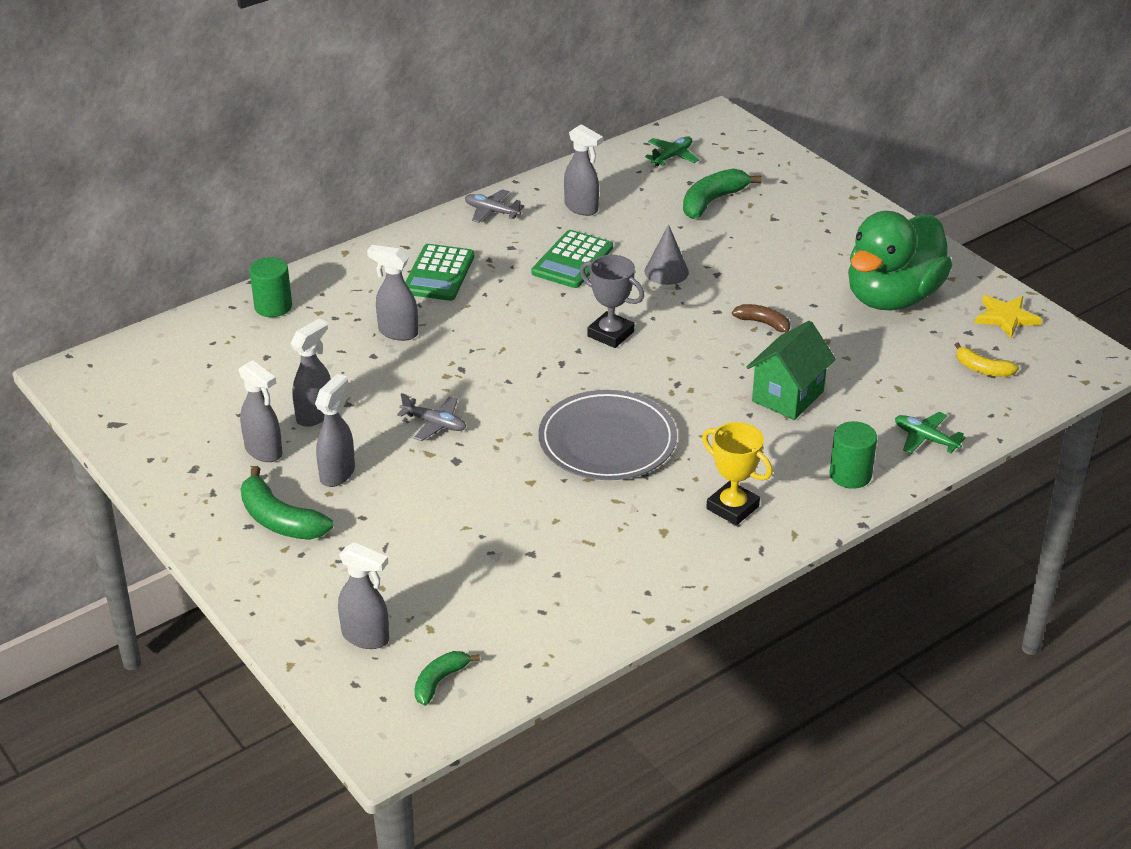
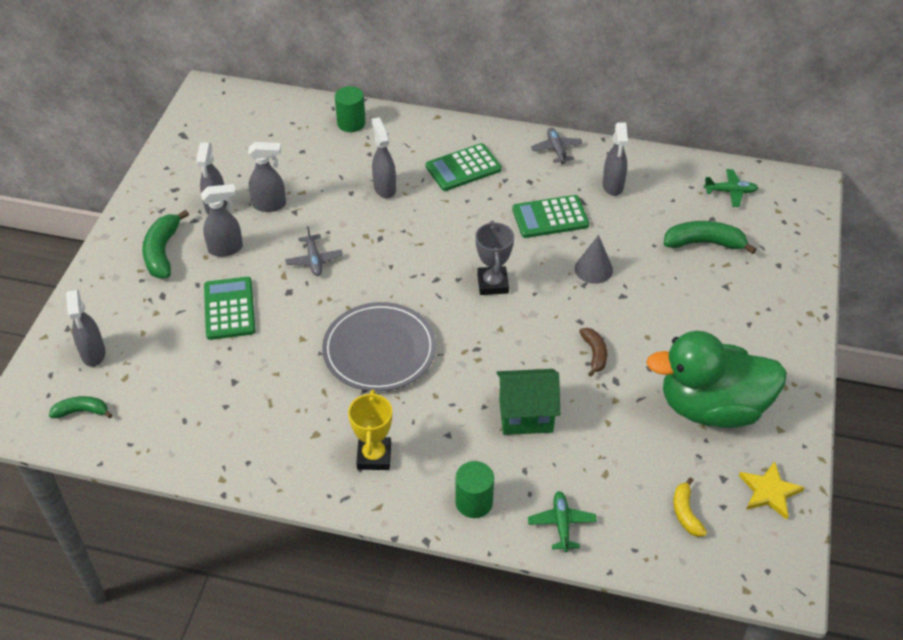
camera: 50 degrees right, 10 degrees up
(427, 511) = (229, 309): none -> green calculator

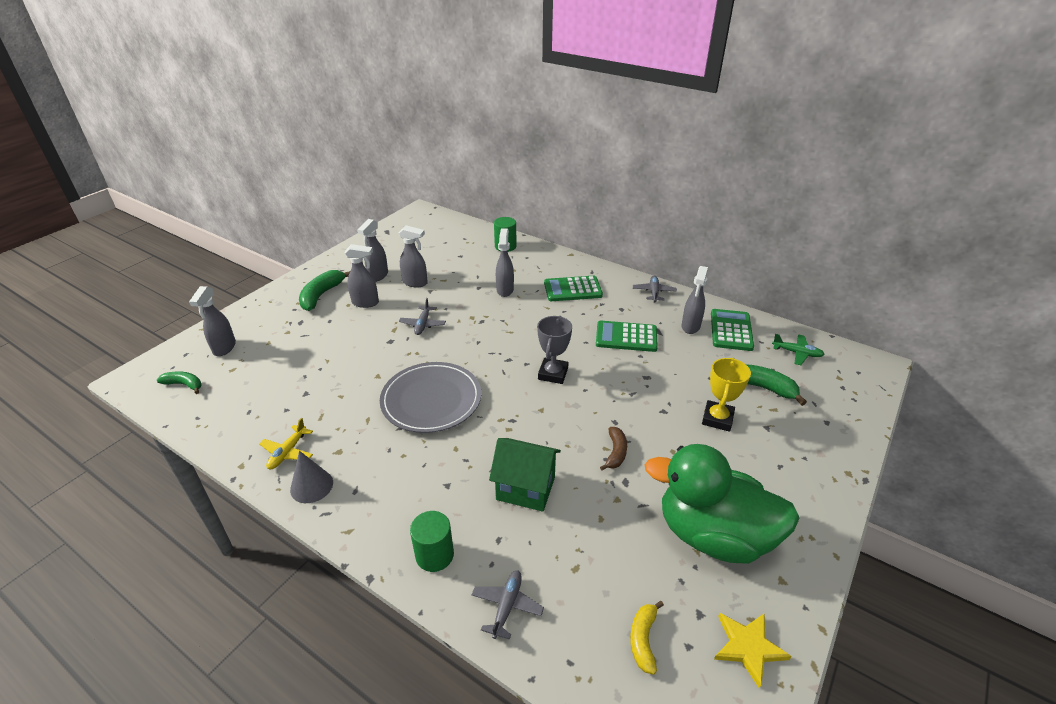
camera: 20 degrees right, 10 degrees down
(229, 309) = (339, 342): green calculator -> green calculator (731, 330)
(262, 451) = (288, 452): none -> yellow plane
(374, 456) = (373, 484): yellow trophy -> yellow trophy (717, 419)
(561, 524) = (507, 606): green plane -> grey plane
(593, 269) = (646, 383): grey cone -> grey cone (311, 486)

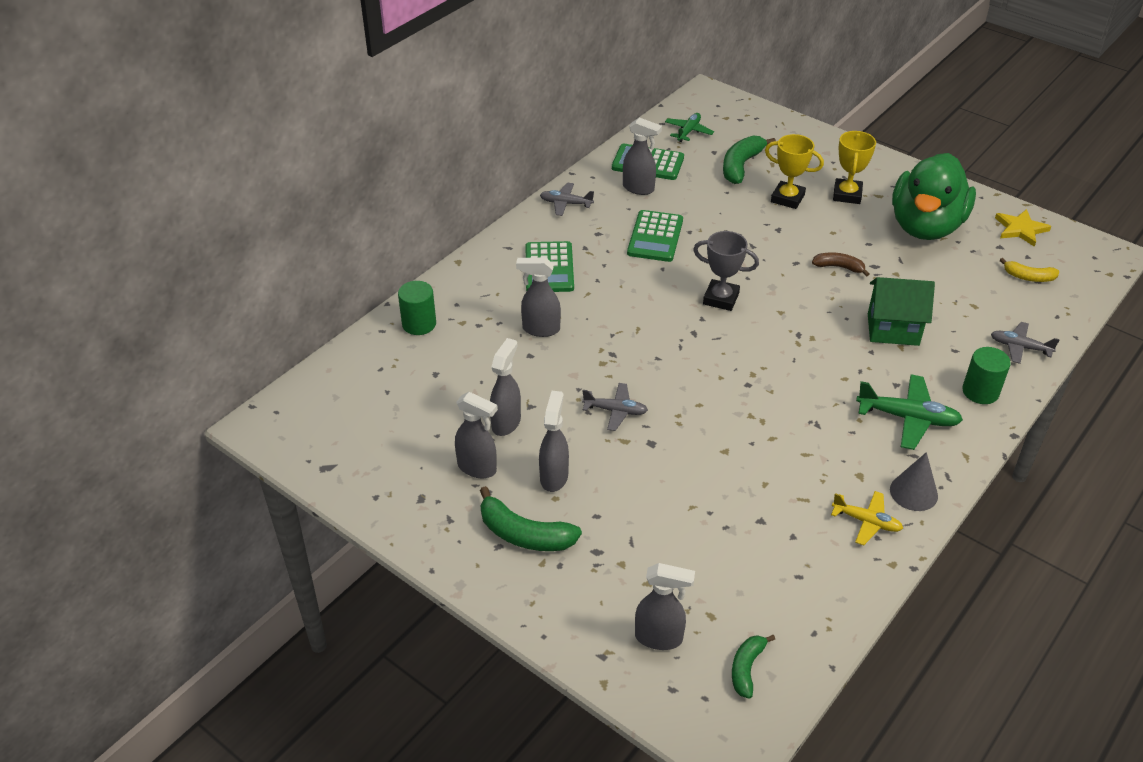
camera: 85 degrees left, 5 degrees up
(402, 490) = (908, 418): none -> green plane
(431, 400) = (769, 399): grey plate -> none
(525, 489) = (893, 329): green house -> green house turned 75 degrees clockwise
(745, 466) = (847, 195): none -> yellow trophy

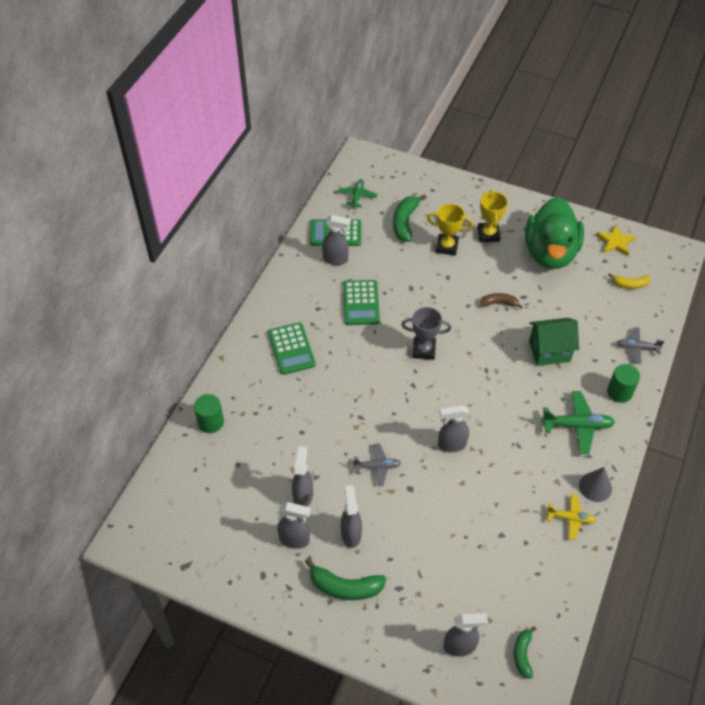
camera: 15 degrees left, 10 degrees up
(540, 329) = (302, 407): grey spray bottle -> grey spray bottle (451, 445)
(566, 203) = (285, 285): grey plane -> none

